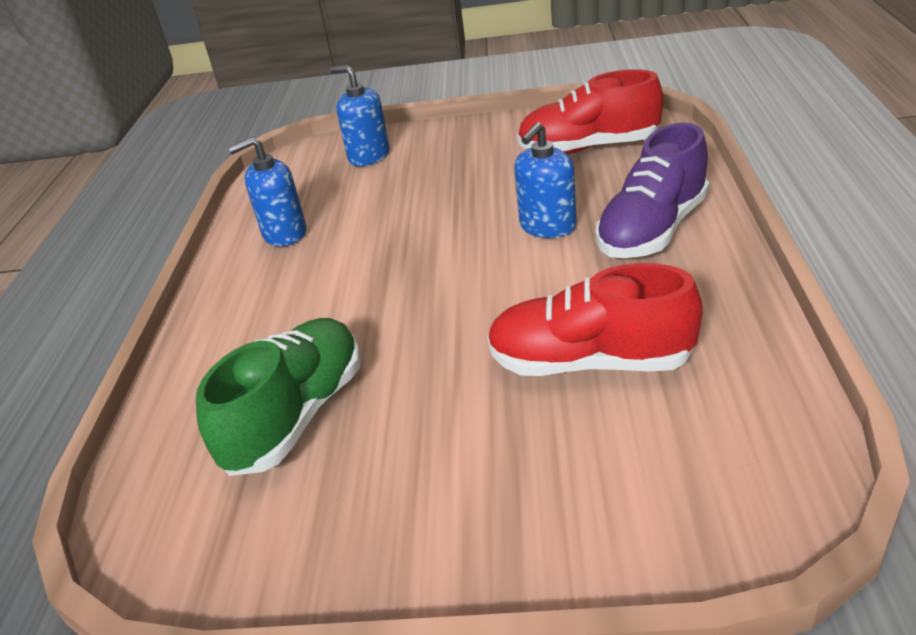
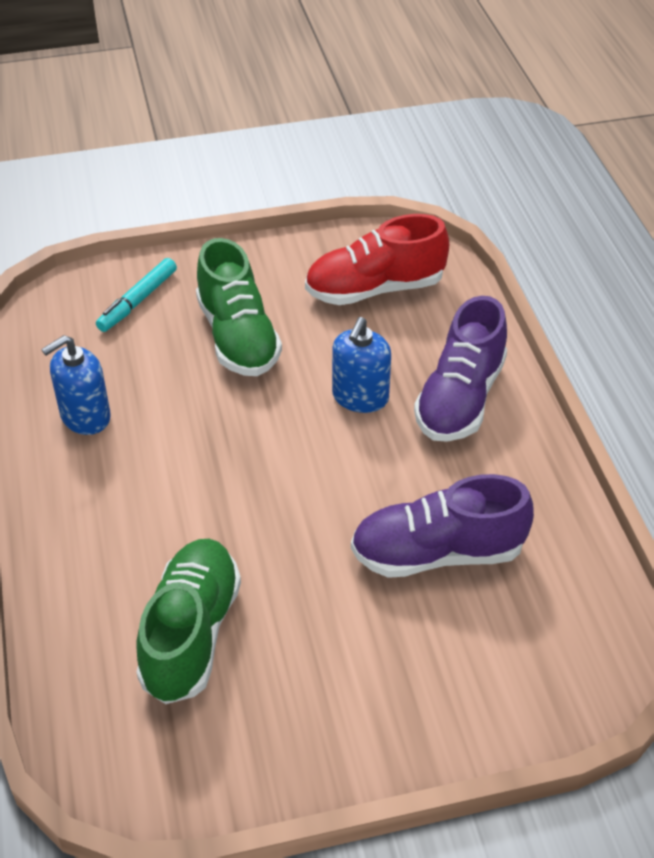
camera: 20 degrees left, 10 degrees up
(369, 156) = (138, 301): blue soap dispenser -> turquoise marker
(446, 181) = (238, 337): none -> green shoe
(590, 362) = (437, 553): red shoe -> purple shoe

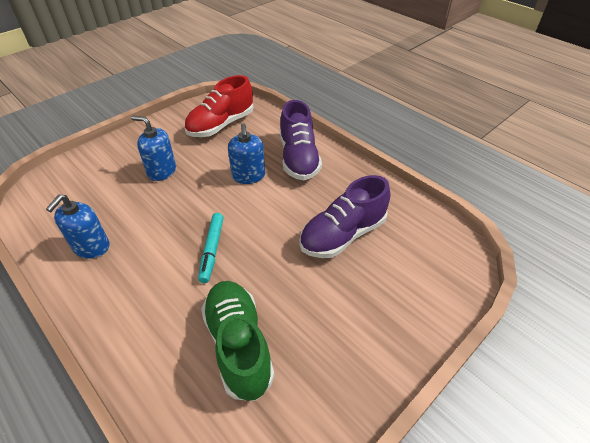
camera: 30 degrees left, 0 degrees up
(138, 301) = (90, 173): turquoise marker -> turquoise marker (212, 250)
(238, 337) = (162, 171): green shoe -> blue soap dispenser

